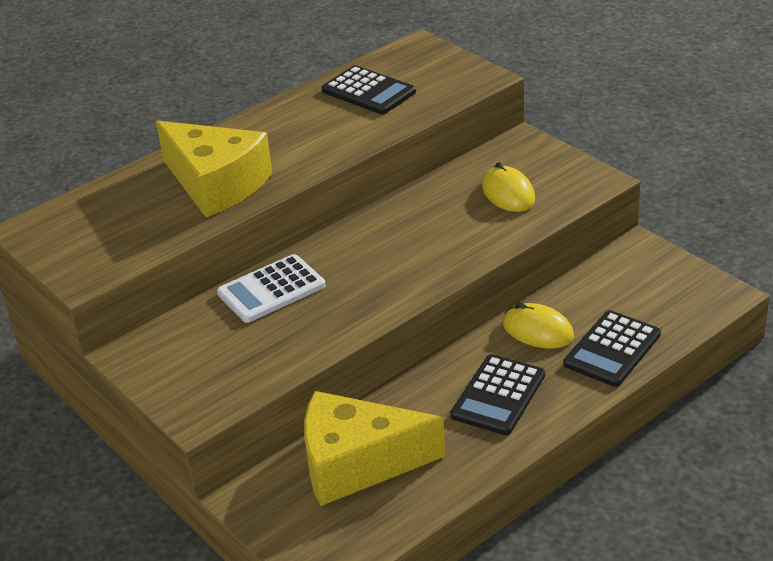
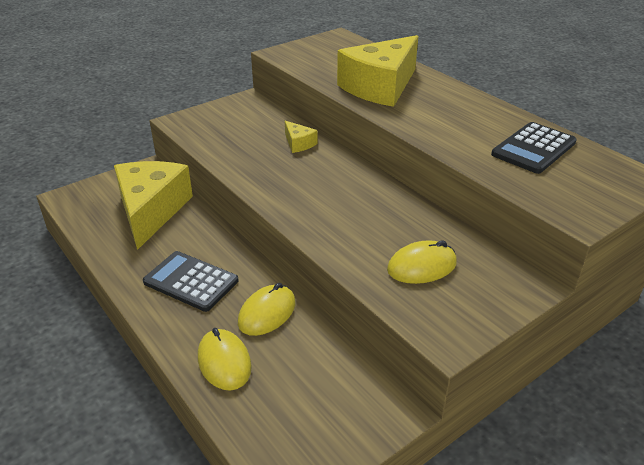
camera: 90 degrees right, 0 degrees up
(271, 289) = (299, 143): white calculator -> yellow cheese
(612, 349) = (224, 362): black calculator -> yellow mouse

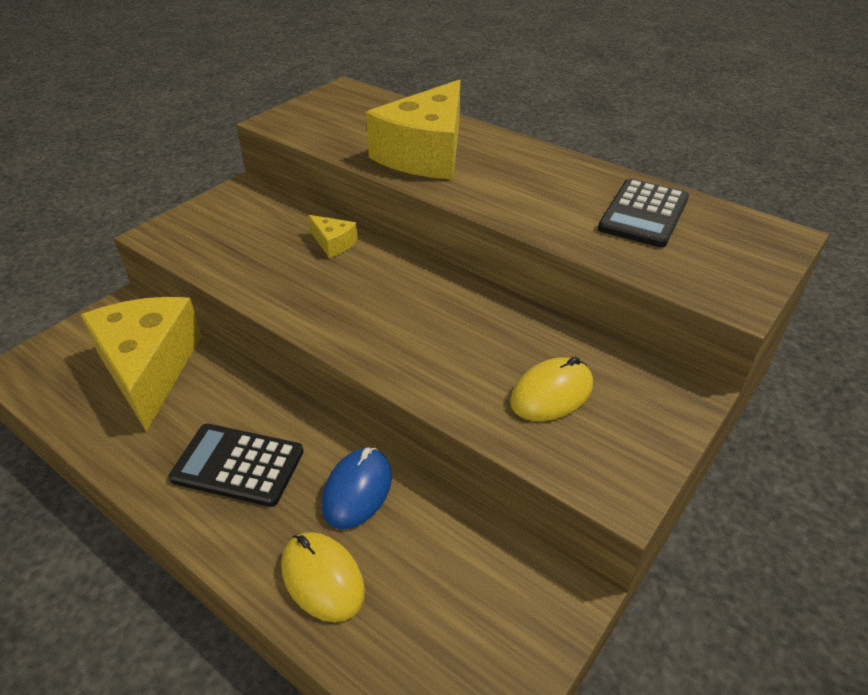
camera: 15 degrees left, 5 degrees up
(267, 313) = (357, 490): yellow mouse -> blue mouse

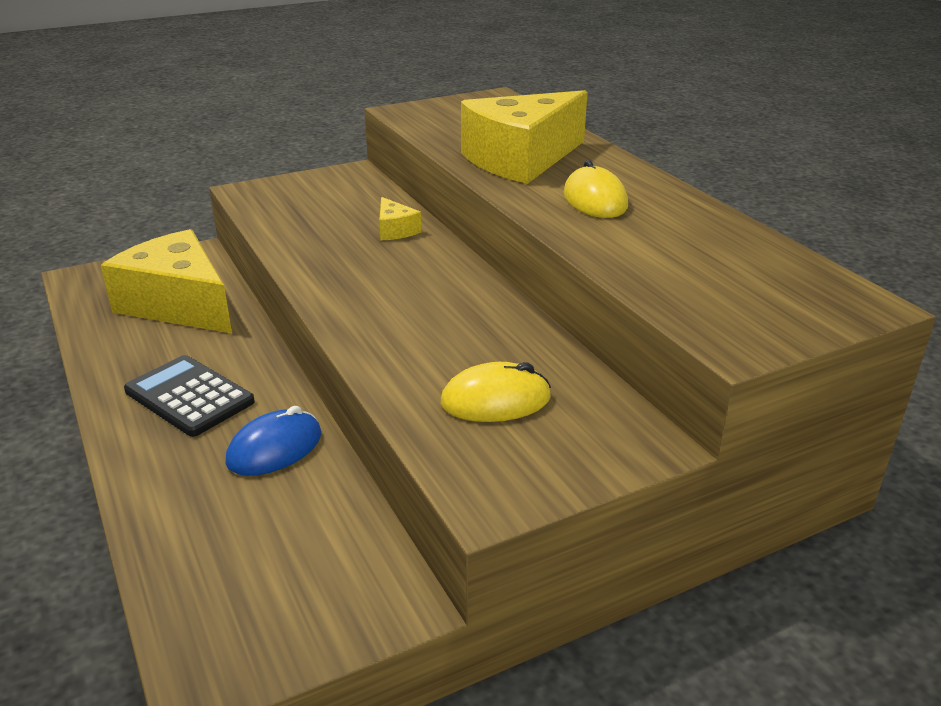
camera: 25 degrees right, 10 degrees down
(149, 368) = (178, 304): yellow cheese -> yellow cheese turned 60 degrees counterclockwise
(322, 578) = (186, 504): yellow mouse -> yellow mouse (595, 200)
(643, 214) = (709, 250): black calculator -> none

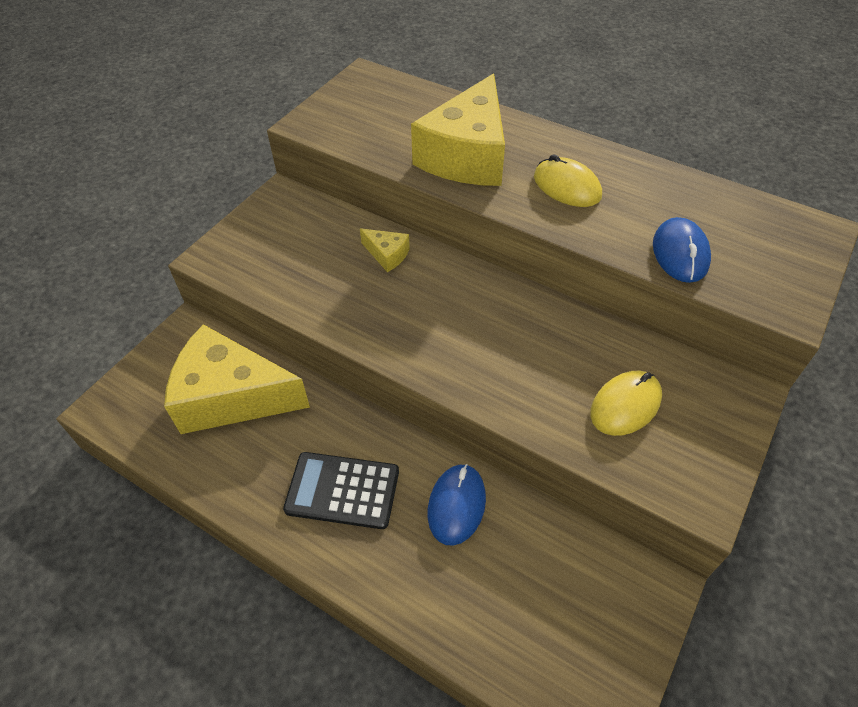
camera: 30 degrees left, 20 degrees up
(656, 272) = (680, 253): none -> blue mouse

